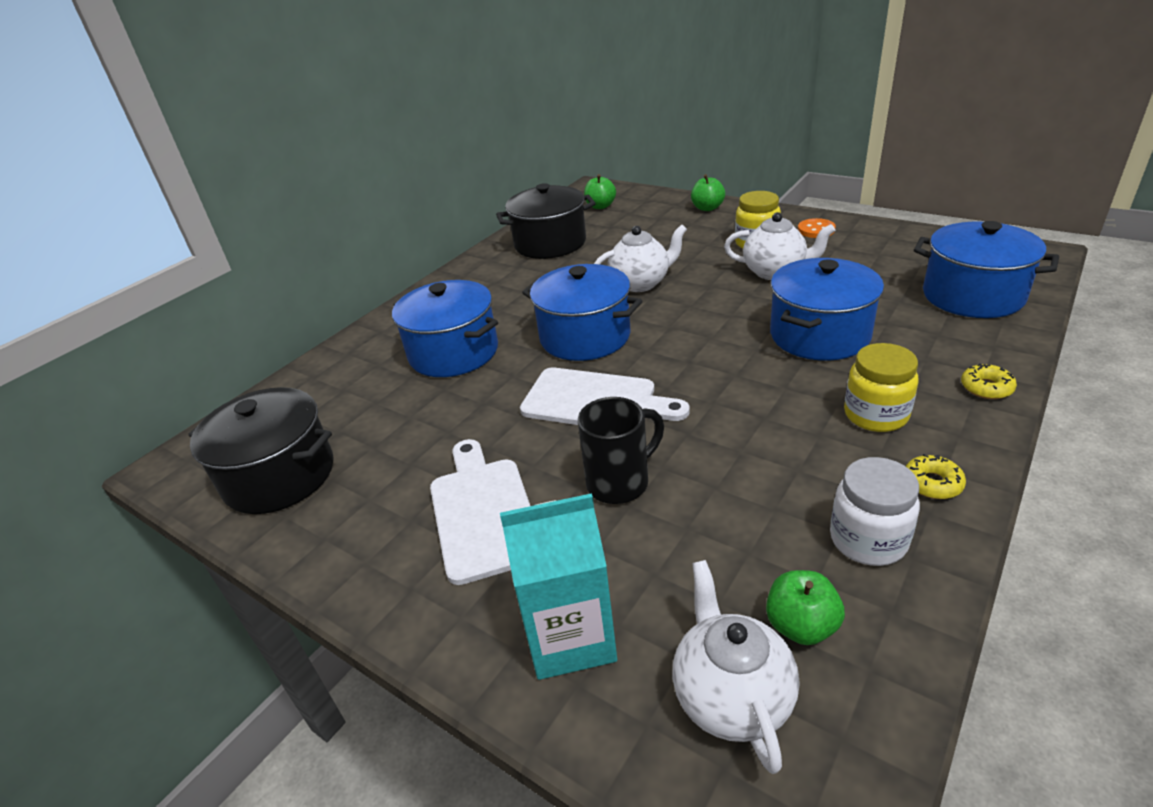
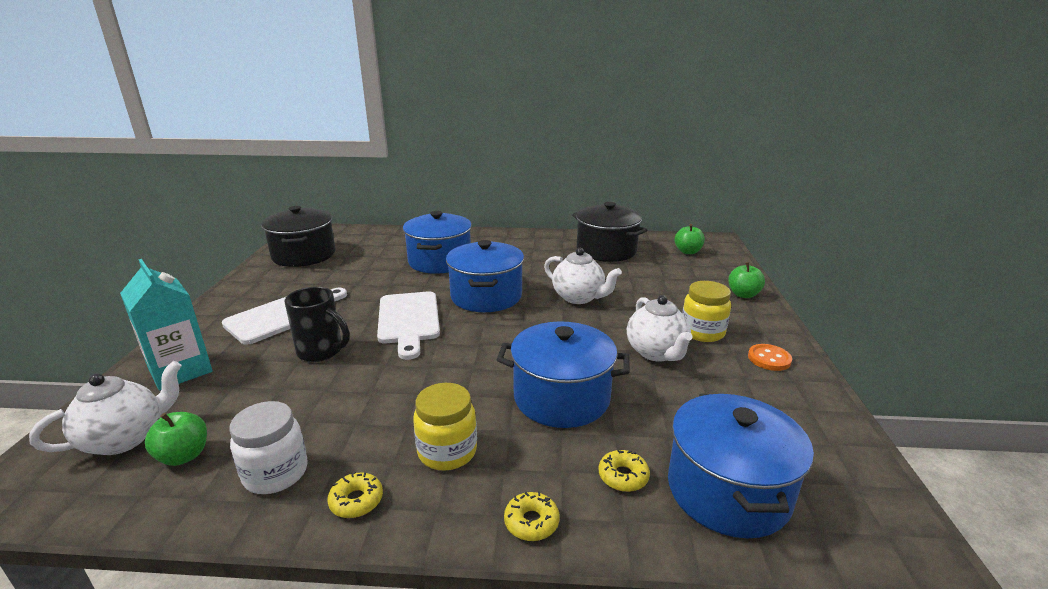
camera: 55 degrees right, 10 degrees down
(942, 333) = (623, 476): none -> yellow donut

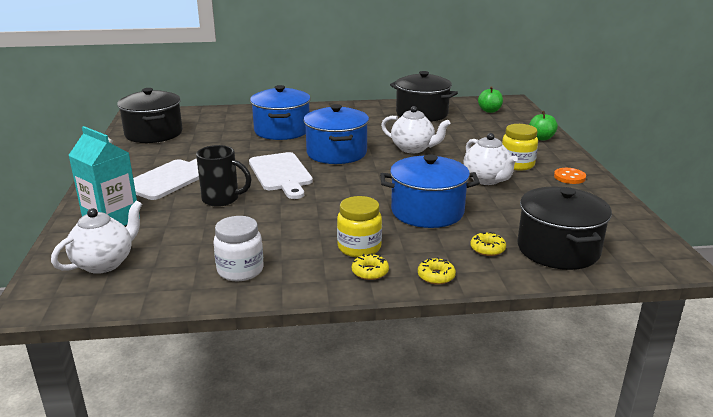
camera: 10 degrees left, 0 degrees up
(184, 456) = (161, 268): green apple -> none
(356, 501) = (310, 278): yellow donut -> yellow donut (370, 272)
(728, 491) = (558, 249): blue pot -> black pot

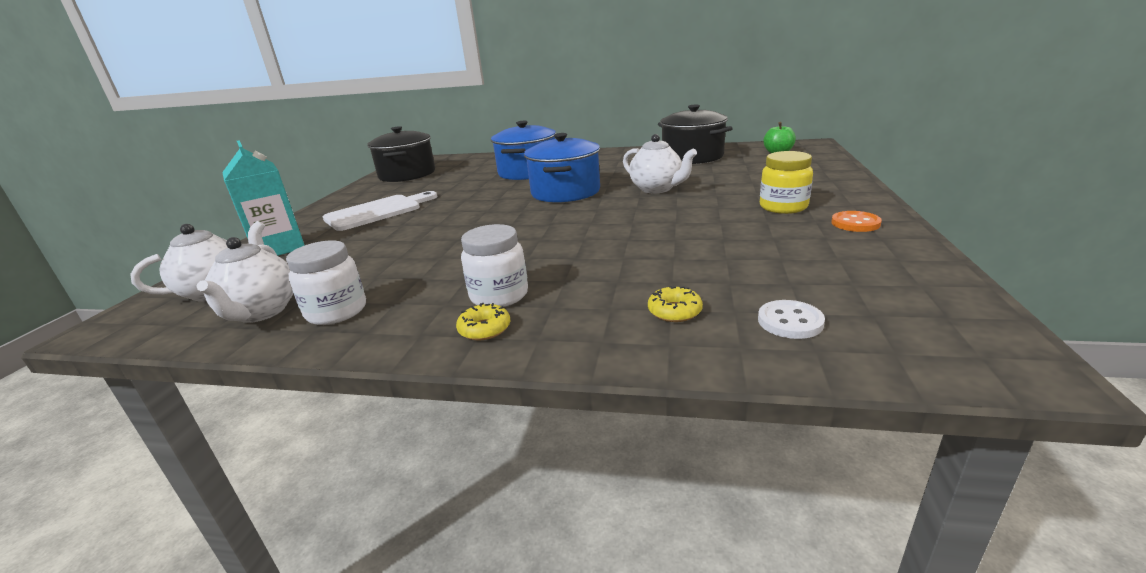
camera: 20 degrees right, 0 degrees up
(222, 199) = (403, 233): black mug -> none
(281, 174) = (488, 210): white cutting board -> none
(359, 248) = (499, 296): yellow jar -> white jar
(427, 212) = (623, 257): blue pot -> none
(436, 276) = (569, 345): yellow donut -> none
(487, 180) = (730, 223): white teapot -> white teapot (261, 312)
(541, 138) = (834, 179): green apple -> none
(558, 249) = (790, 321): black pot -> white button

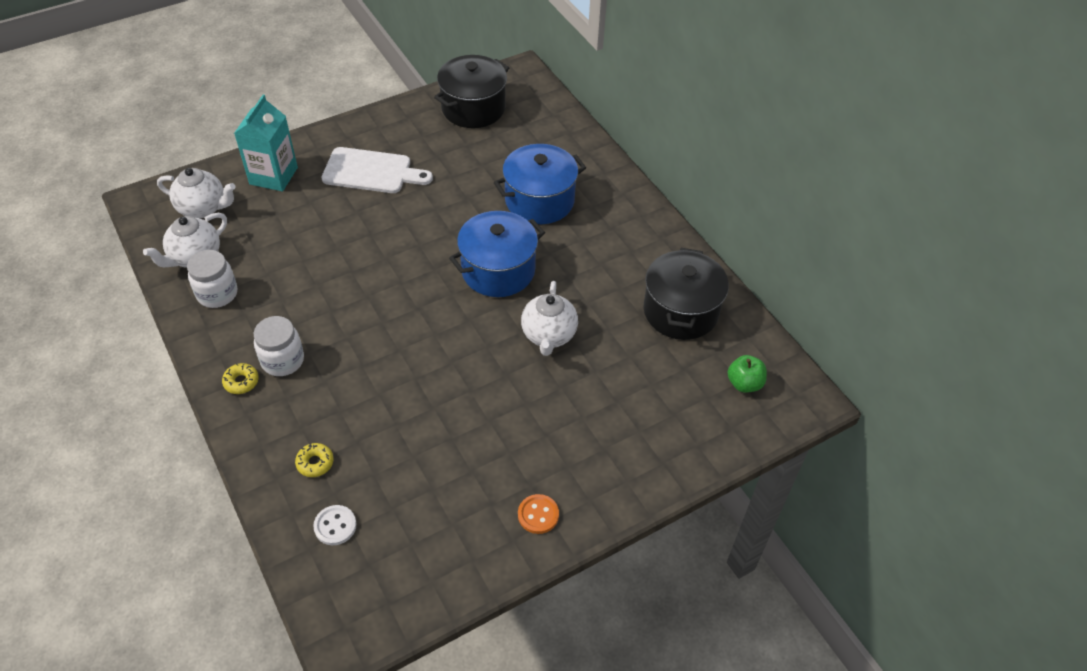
camera: 45 degrees right, 25 degrees up
(783, 207) = (552, 451): yellow jar -> none

